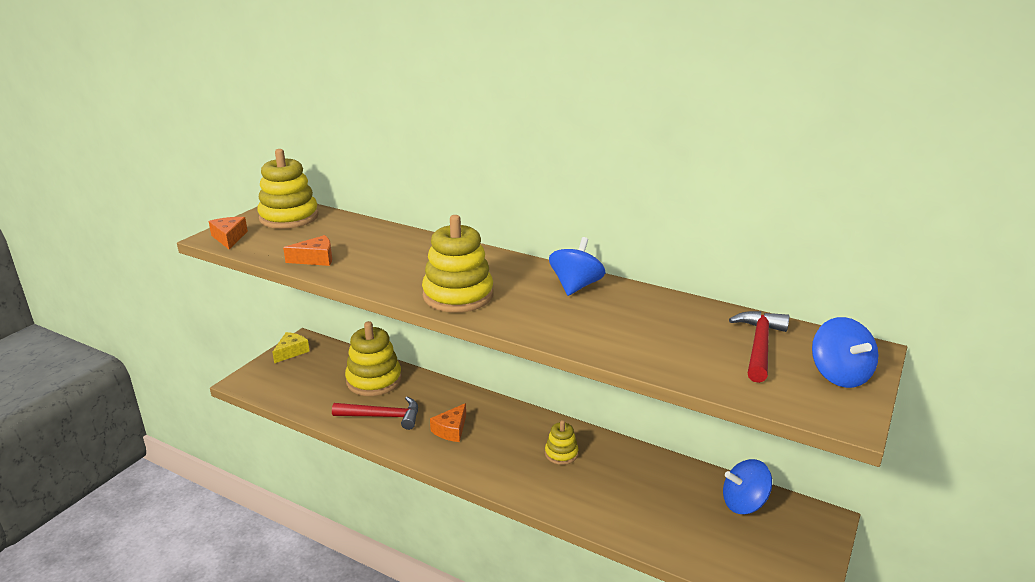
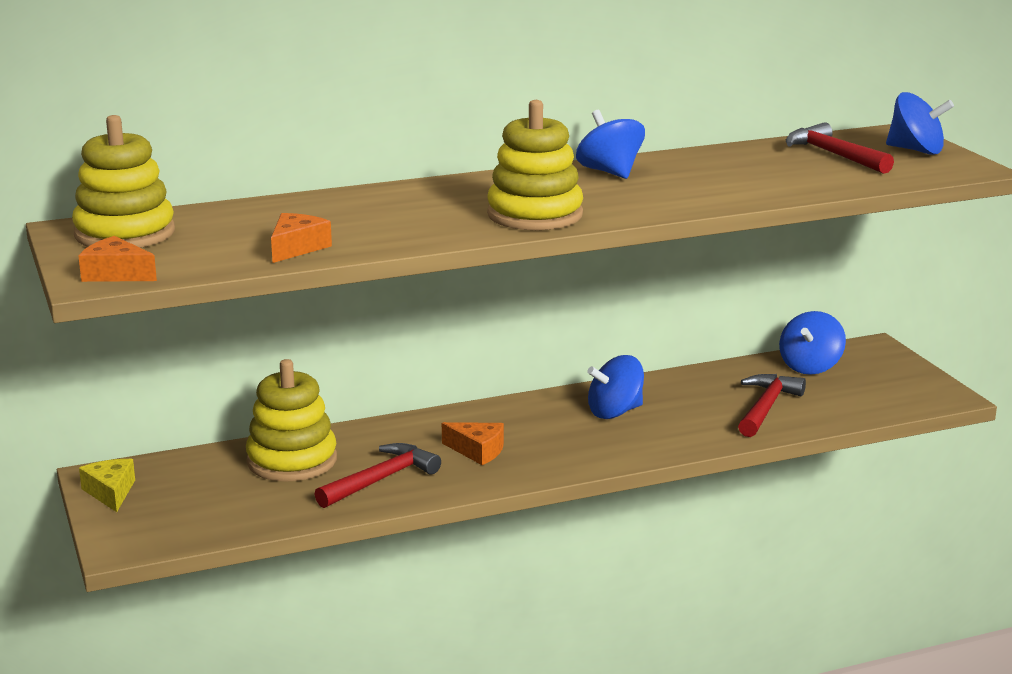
camera: 50 degrees left, 5 degrees down
(451, 430) = (477, 451): orange cheese -> orange cheese turned 45 degrees counterclockwise
(561, 454) = (615, 412): yellow stacking toy -> blue spinning top
(653, 513) = (766, 407): none -> red hammer

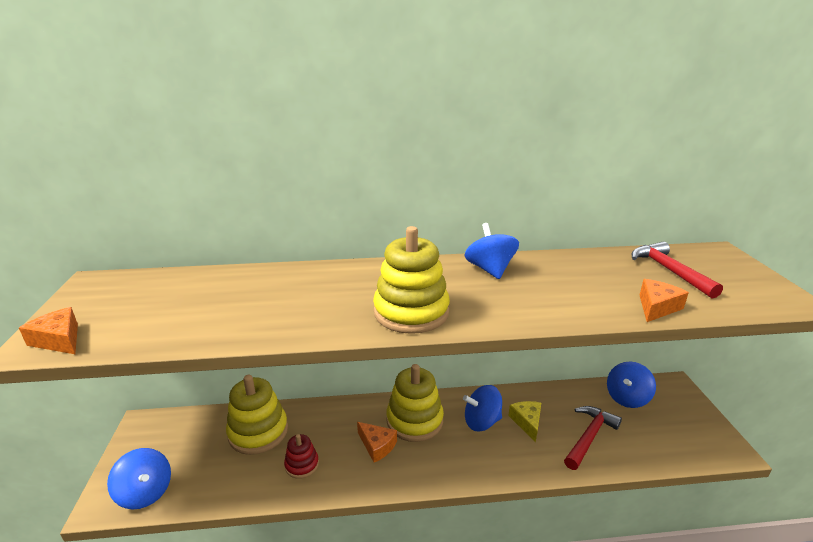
camera: 15 degrees right, 5 degrees up
(110, 492) = (137, 442): yellow cheese -> yellow cheese (527, 422)
(125, 233) = (117, 292): yellow stacking toy -> yellow stacking toy (414, 420)
(296, 248) = (210, 327): orange cheese -> orange cheese (656, 307)
(381, 479) = (302, 465): red hammer -> red stacking toy
(916, 150) = (738, 273): blue spinning top -> blue spinning top (145, 492)

